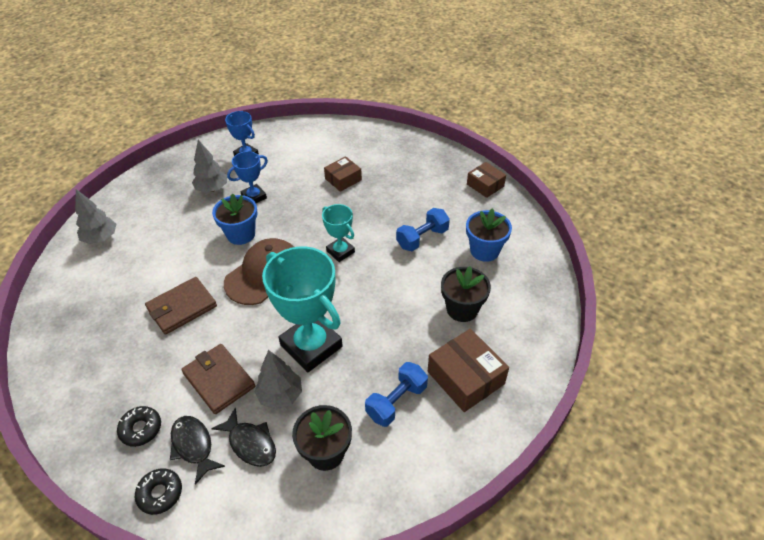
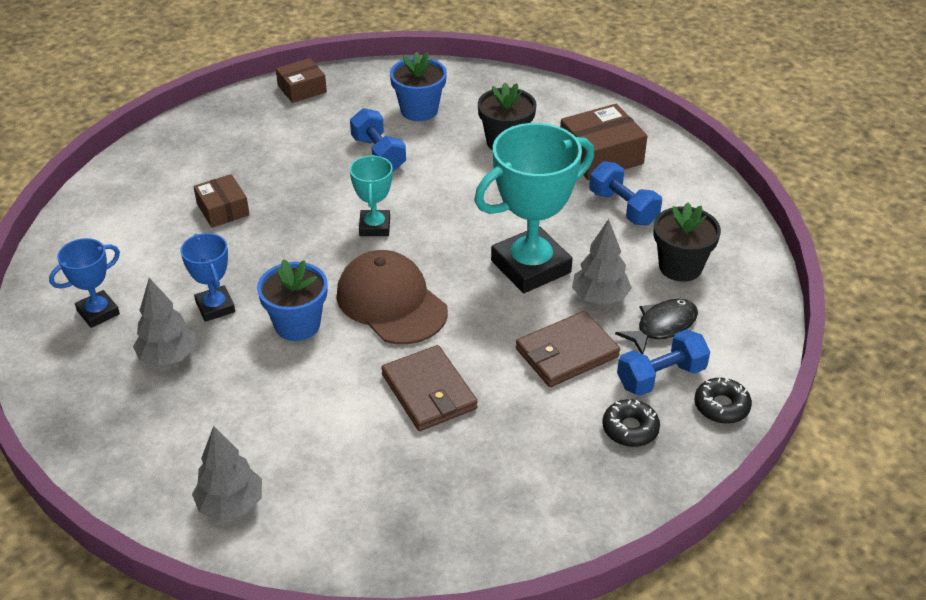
camera: 80 degrees left, 5 degrees down
(193, 446) = (661, 377): black fish -> blue dumbbell
(340, 251) = (374, 227): turquoise trophy -> turquoise trophy turned 60 degrees counterclockwise

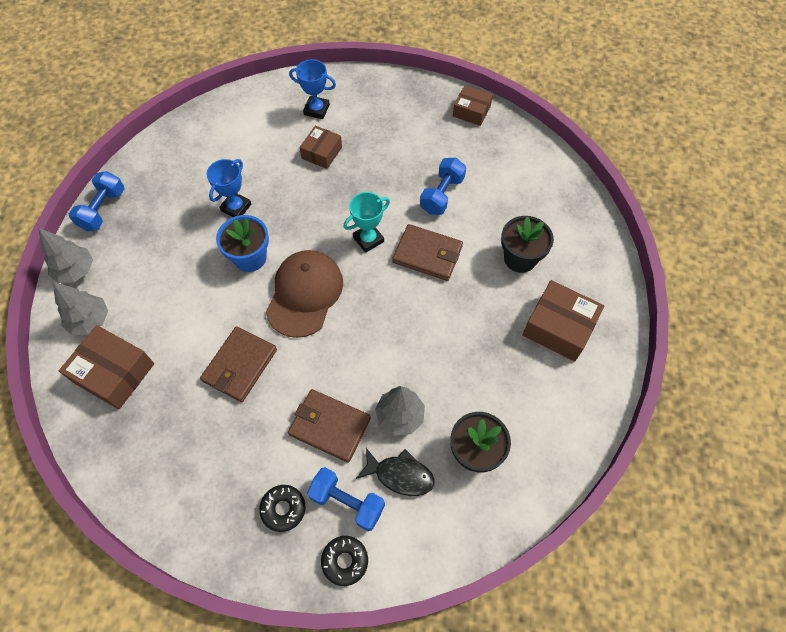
camera: 55 degrees right, 20 degrees up
(98, 312) = (194, 158): blue trophy -> blue trophy (316, 110)
(168, 357) = (181, 214): grey tree -> grey tree (76, 271)
(330, 509) = (114, 373): none -> brown box
(419, 110) = (508, 187): blue flower pot -> none
(437, 196) = (427, 254): none -> brown wallet
(530, 266) = (399, 353): turquoise trophy -> none
(623, 208) = (510, 376): blue dumbbell -> blue dumbbell (103, 209)

